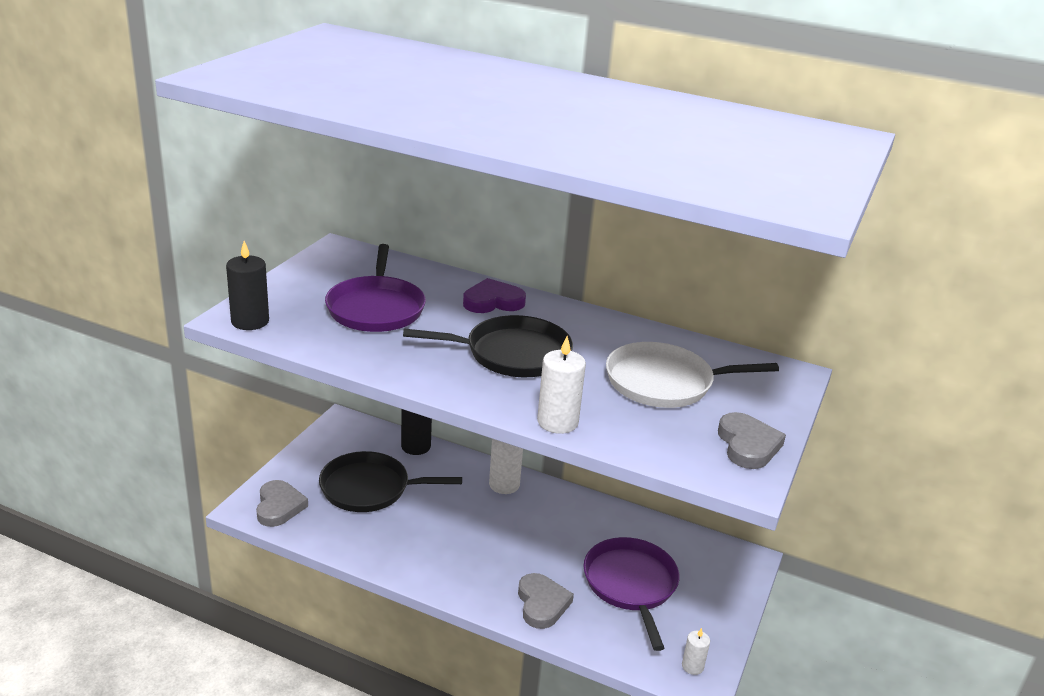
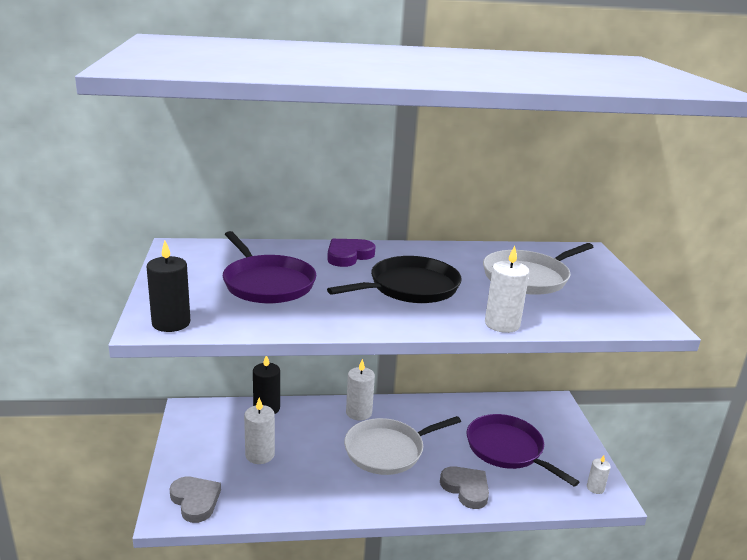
camera: 30 degrees left, 5 degrees down
(370, 488) = (260, 455): black pan -> white candle
(497, 533) = (388, 450): none -> white pan
(748, 445) = (626, 301): grey heart -> none

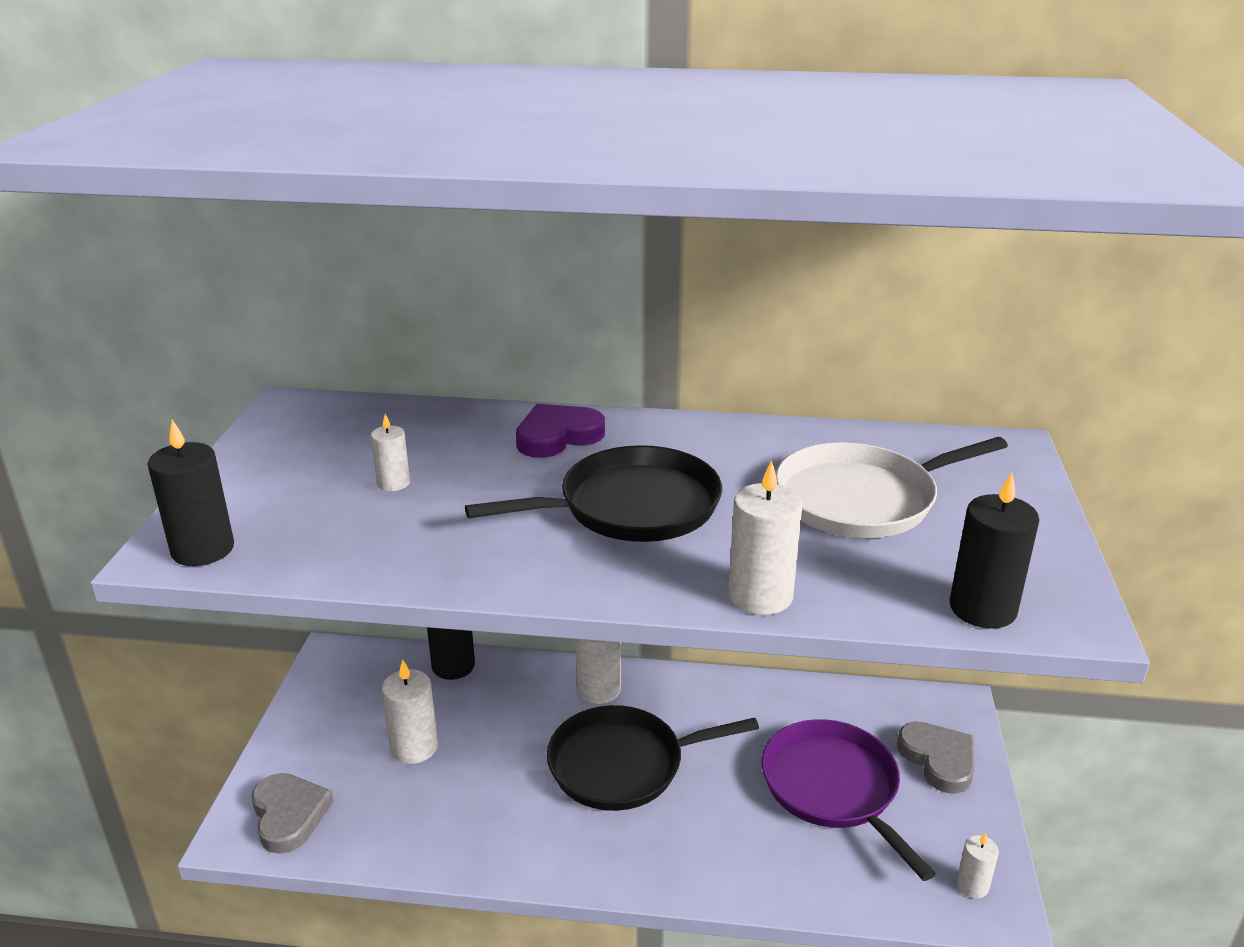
camera: 15 degrees right, 5 degrees up
(267, 283) = (393, 483): purple pan -> white candle
(388, 450) = (623, 764): white pan -> black pan
(466, 489) = (732, 854): grey heart -> grey heart (938, 759)
(613, 322) = (982, 609): none -> black candle

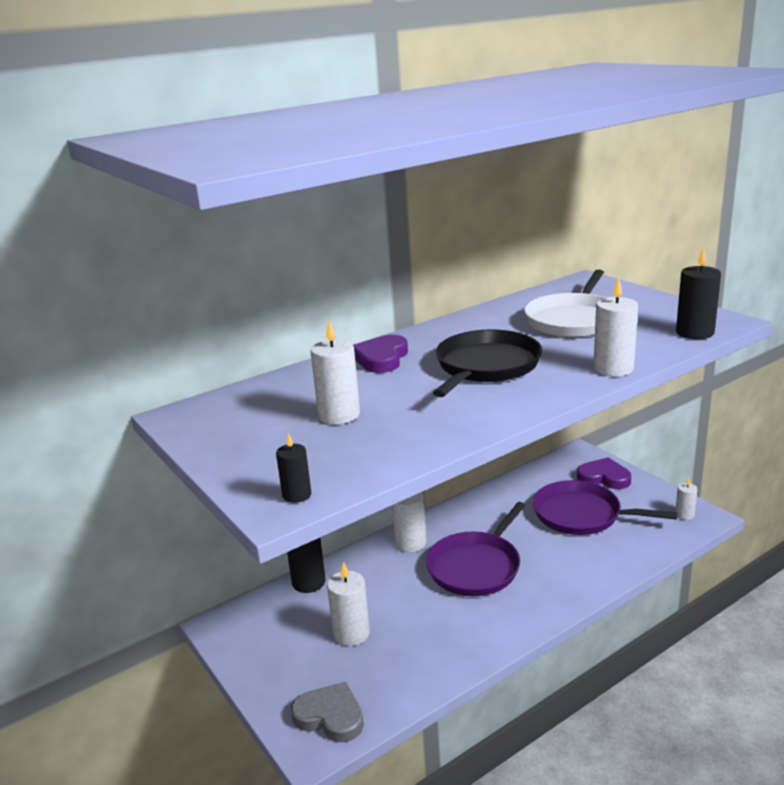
camera: 40 degrees left, 5 degrees down
(203, 549) = (297, 495): black candle -> black candle, size x0.59
(393, 483) = (339, 415): white candle -> white candle, size x1.70
(623, 764) = (476, 566): black pan -> purple pan
(938, 759) = (604, 477): grey heart -> purple heart

